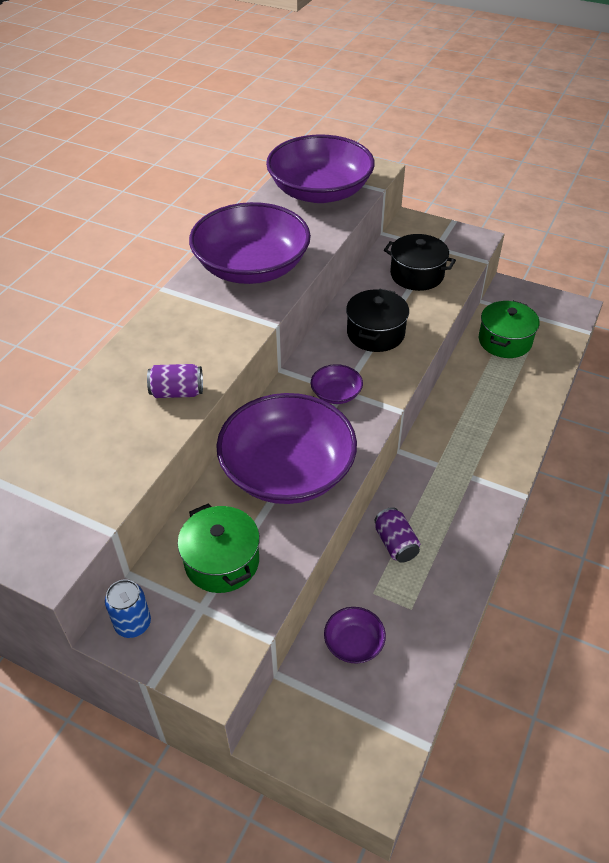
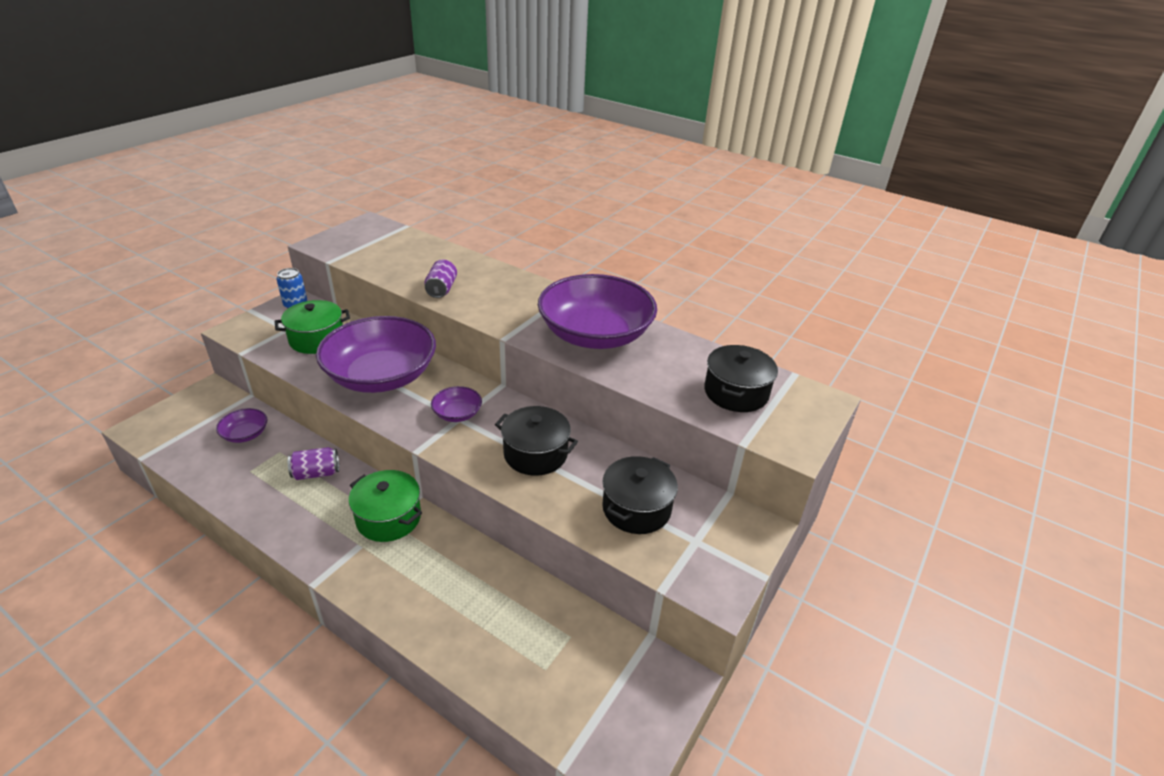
camera: 95 degrees right, 10 degrees down
(320, 191) = (736, 393): purple bowl -> black pot
(504, 341) = (562, 639): green pot -> green pot (389, 518)

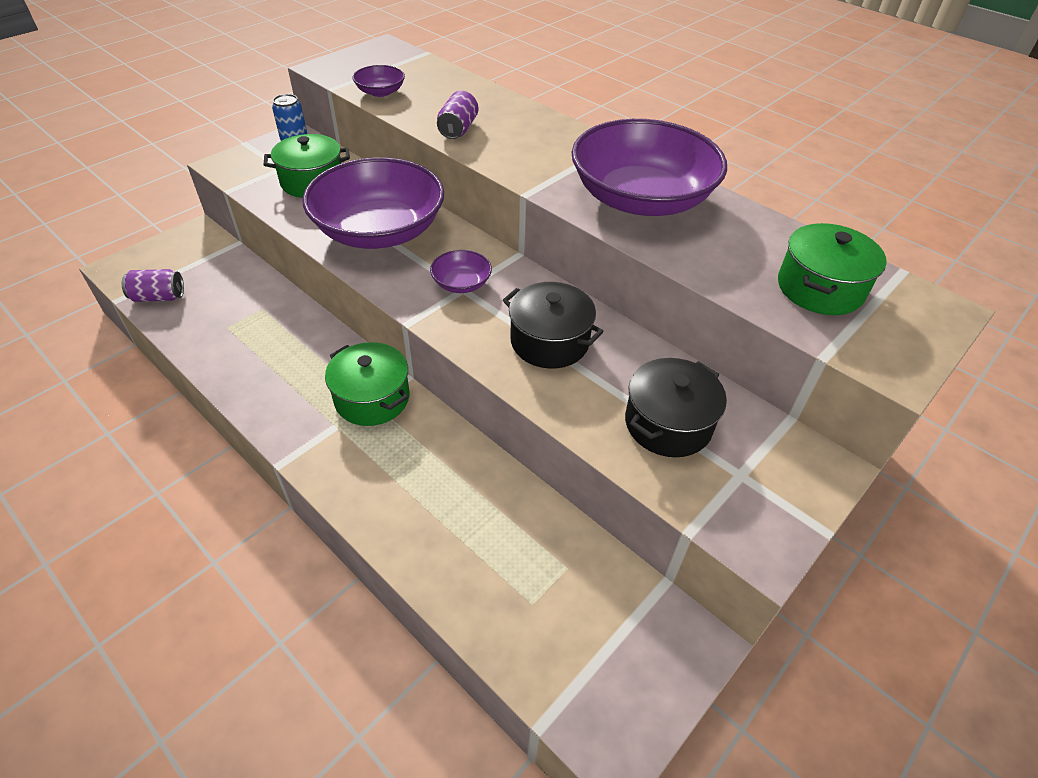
camera: 10 degrees right, 10 degrees up
(245, 434) = (228, 285): purple bowl -> purple bowl (380, 92)
(316, 473) = (298, 337): purple can -> purple can (158, 297)
(736, 393) = (820, 288): black pot -> green pot

